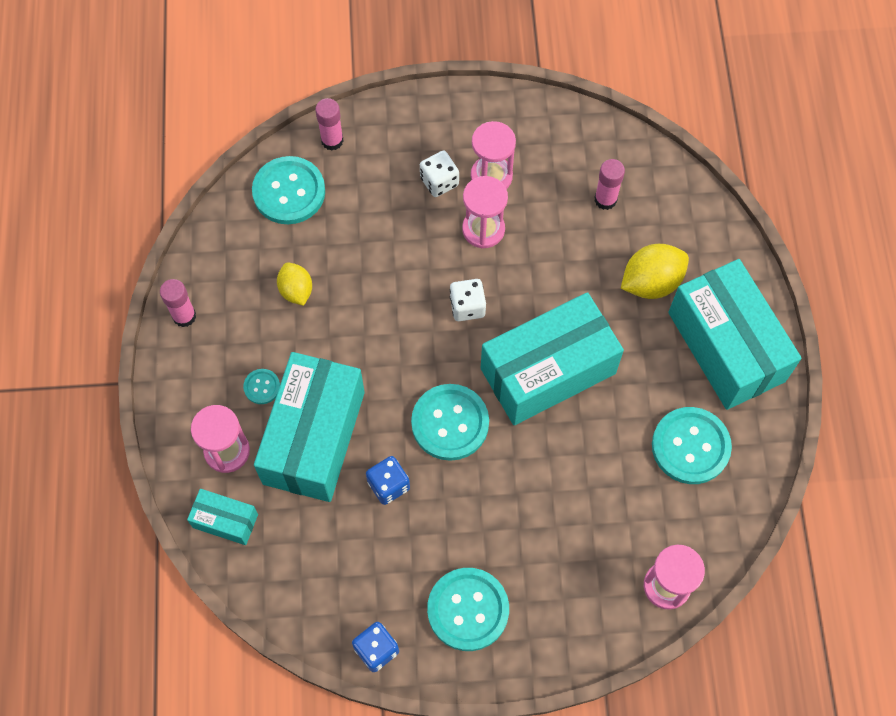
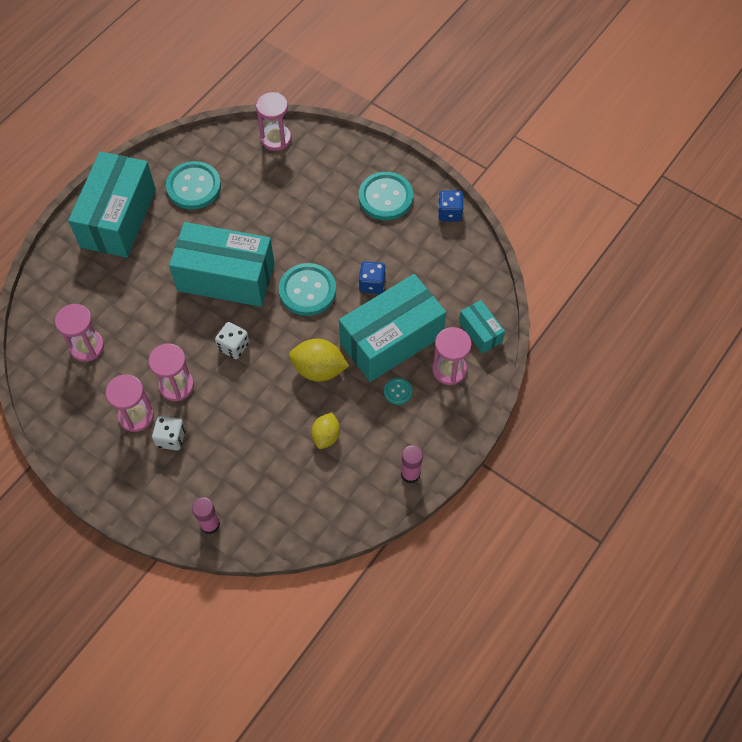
camera: 140 degrees left, 5 degrees down
(289, 192) = (271, 509): turquoise button -> none
(605, 199) = (87, 347): pink glue stick -> pink hourglass
(651, 282) = (117, 280): yellow lemon -> yellow lemon (319, 369)

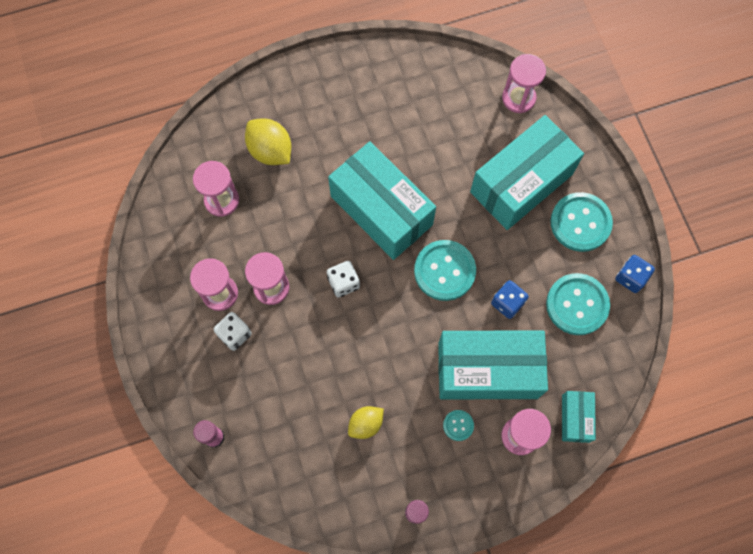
camera: 35 degrees right, 10 degrees up
(118, 218) = (327, 92): turquoise box -> turquoise box (521, 183)
(193, 187) = (412, 101): turquoise button -> turquoise button (577, 305)
(319, 369) = (402, 355): yellow lemon -> yellow lemon (270, 151)

